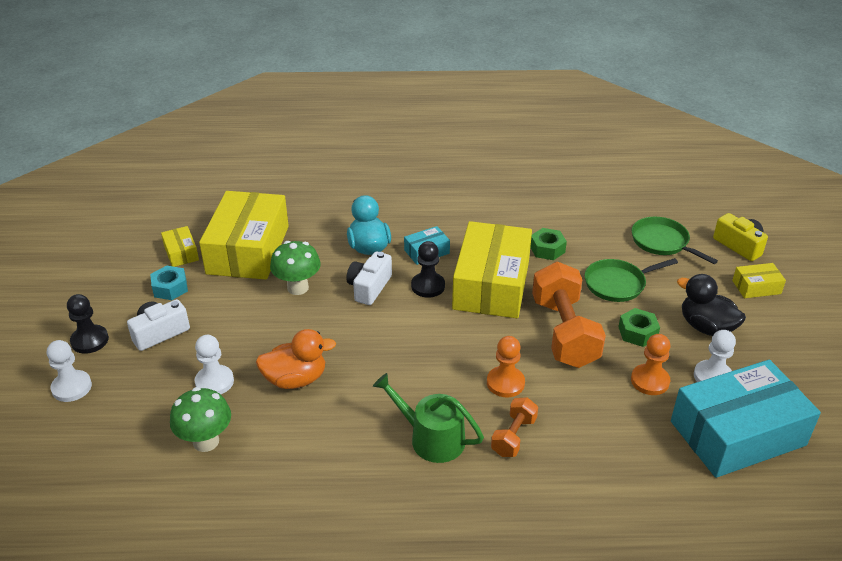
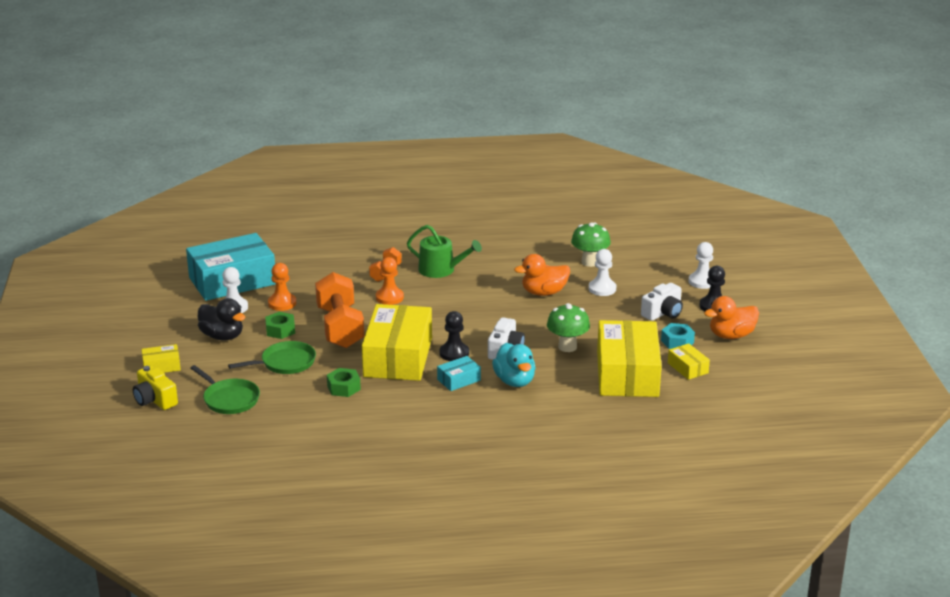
camera: 175 degrees right, 10 degrees down
(103, 293) = (731, 335): none -> orange duck

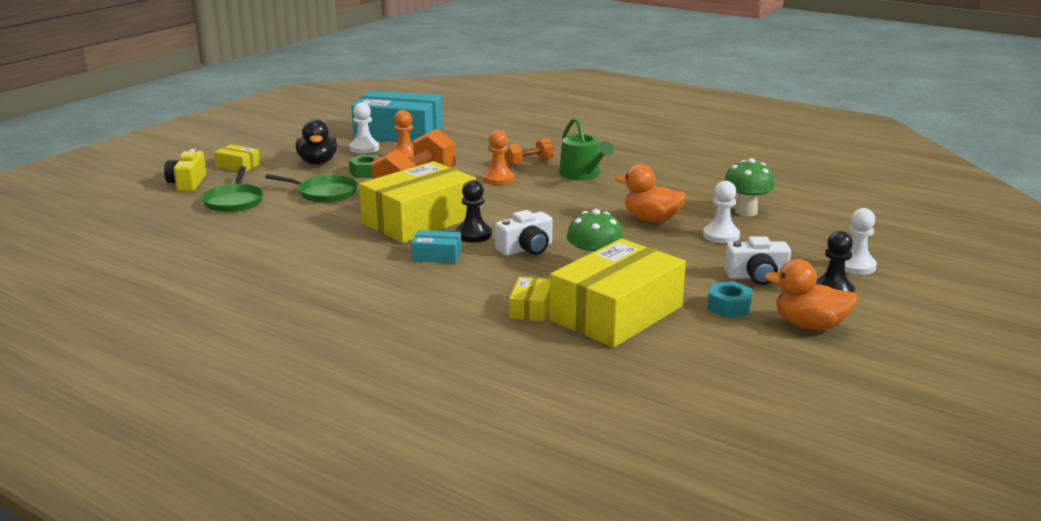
camera: 40 degrees right, 5 degrees down
(343, 387) = (331, 225): green nut -> none
(514, 381) = (486, 276): turquoise duck -> none
(688, 368) = (698, 335): yellow box -> yellow box (531, 308)

